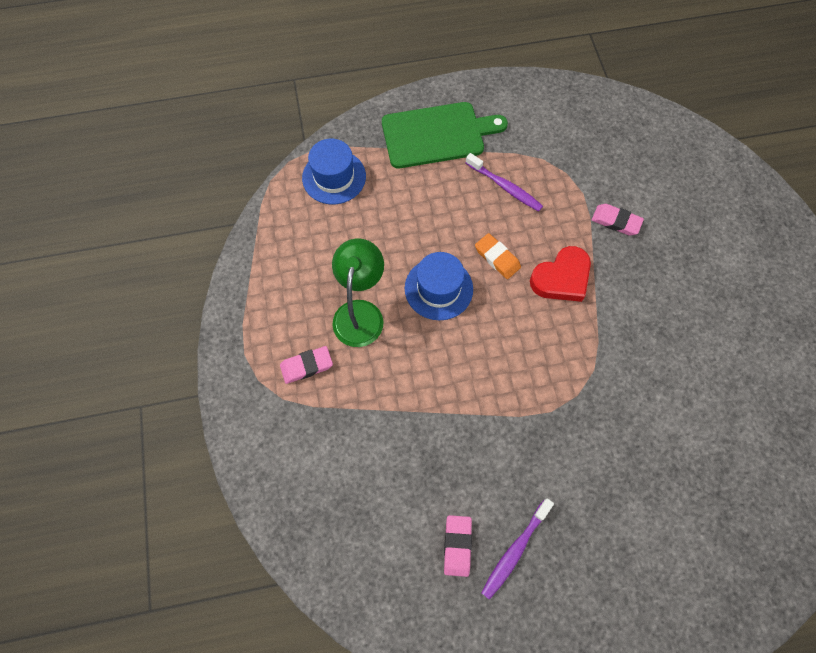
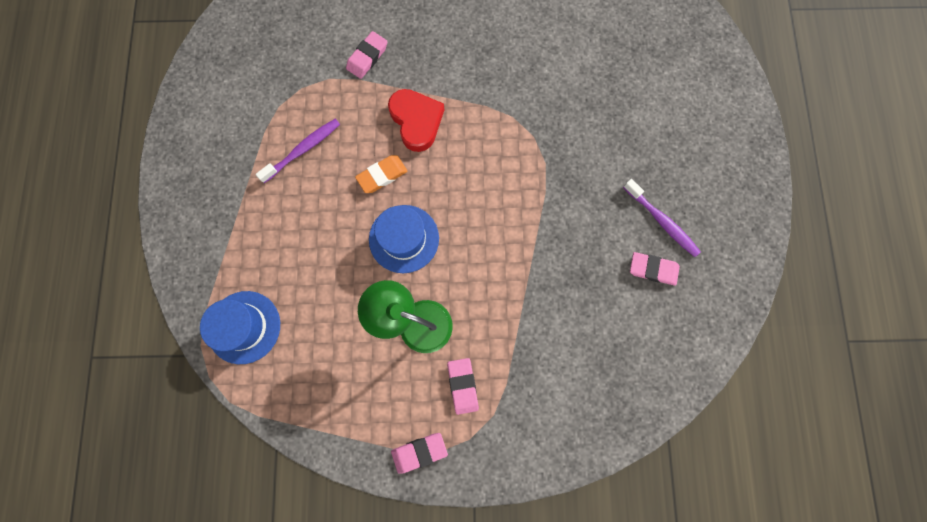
camera: 80 degrees left, 10 degrees up
(243, 338) = (419, 452): none -> pink eraser
(437, 135) = (220, 205): green cutting board -> none

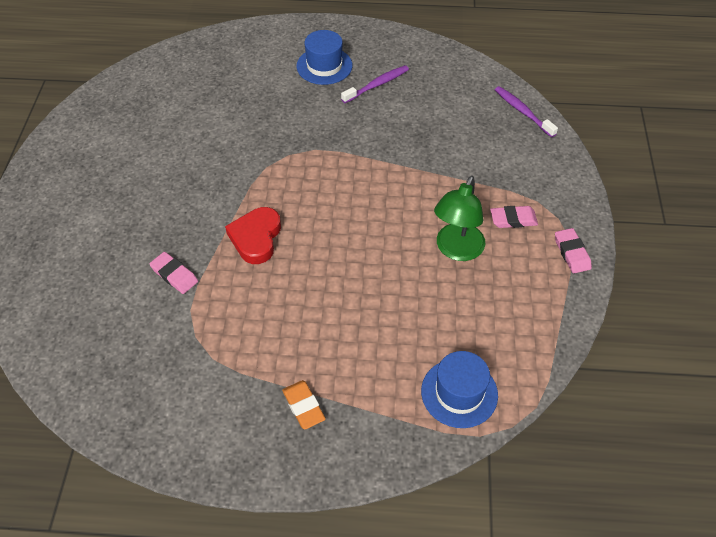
camera: 85 degrees left, 25 degrees down
(302, 150) = (269, 336): purple toothbrush -> purple toothbrush (523, 112)
(382, 175) = (309, 268): orange eraser -> orange eraser (303, 406)
(404, 238) = (376, 254): blue hat -> blue hat (324, 66)
(416, 121) = (256, 238): red heart -> red heart turned 60 degrees counterclockwise
(653, 269) = (416, 94): pink eraser -> none

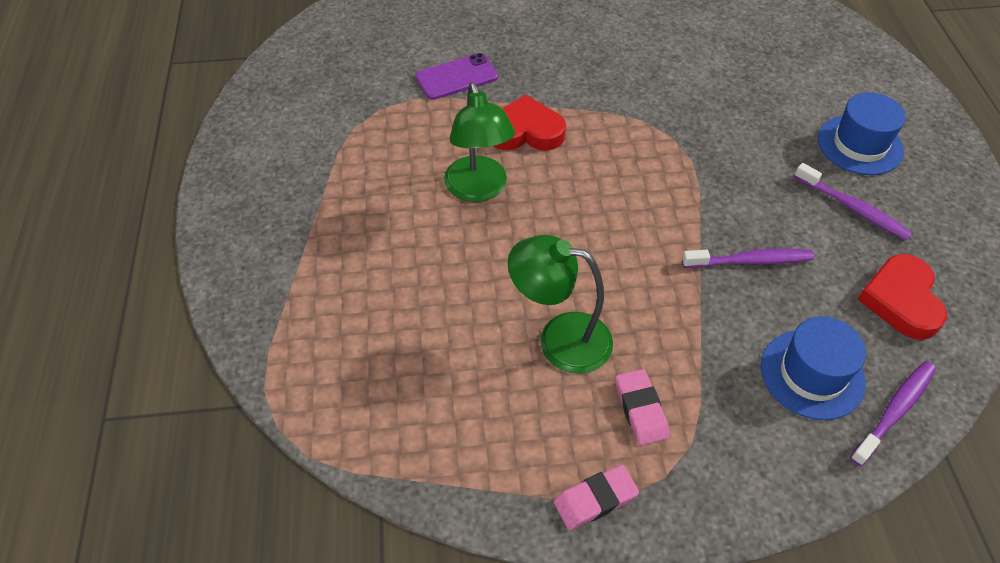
camera: 80 degrees right, 0 degrees up
(174, 275) = (456, 77): pink eraser -> purple phone
(303, 406) = (298, 212): orange eraser -> none
(310, 277) = (478, 189): none -> green lamp
(409, 142) = (749, 261): none -> purple toothbrush
(450, 86) = (901, 300): none -> red heart
(459, 393) = (325, 362): blue hat -> blue hat (812, 374)

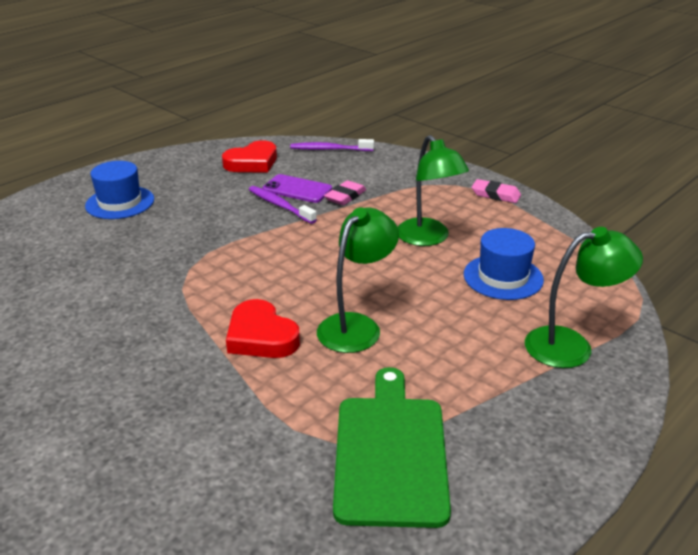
camera: 130 degrees left, 20 degrees down
(299, 303) = (571, 345): none -> green lamp
(340, 126) = (391, 453): none -> green cutting board
(456, 77) = (229, 418): purple phone -> purple phone (297, 189)
(640, 409) = (430, 201): pink eraser -> pink eraser (345, 196)
(812, 374) = (337, 170): blue hat -> blue hat (503, 277)
(852, 208) = (190, 190): purple toothbrush -> none

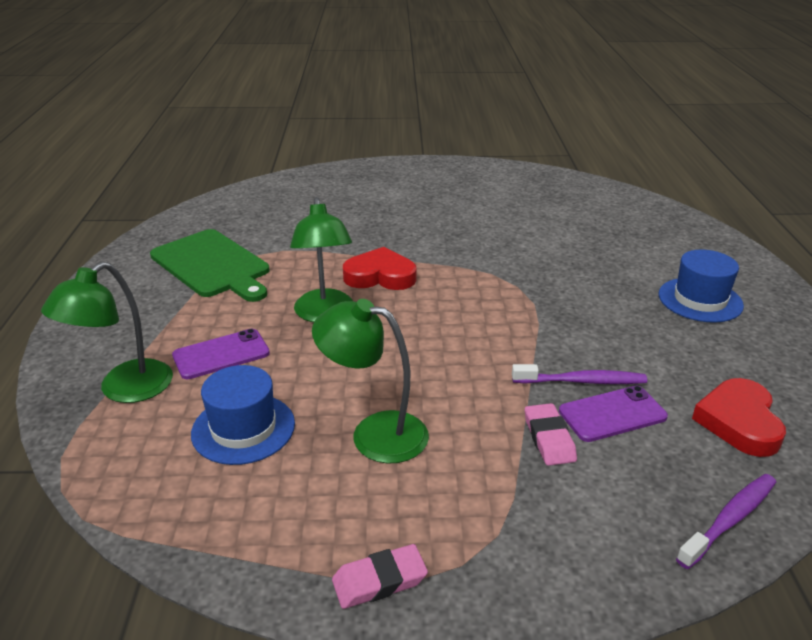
camera: 135 degrees right, 0 degrees up
(474, 335) = (221, 354): none -> purple phone

